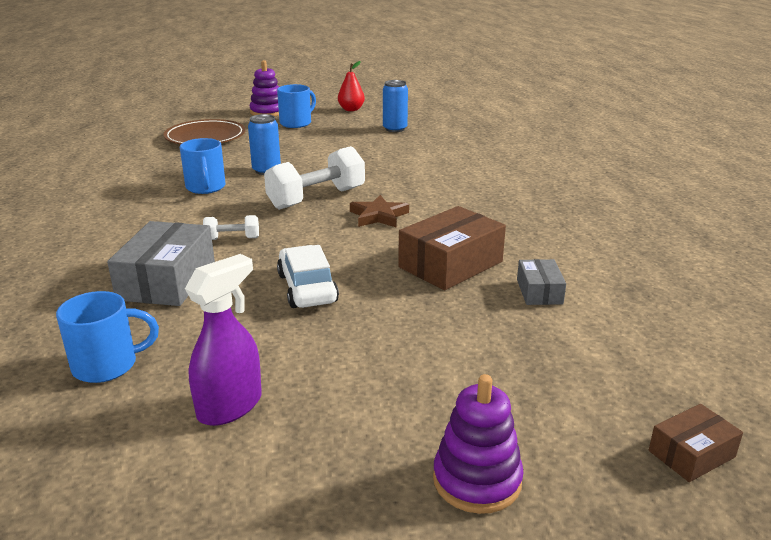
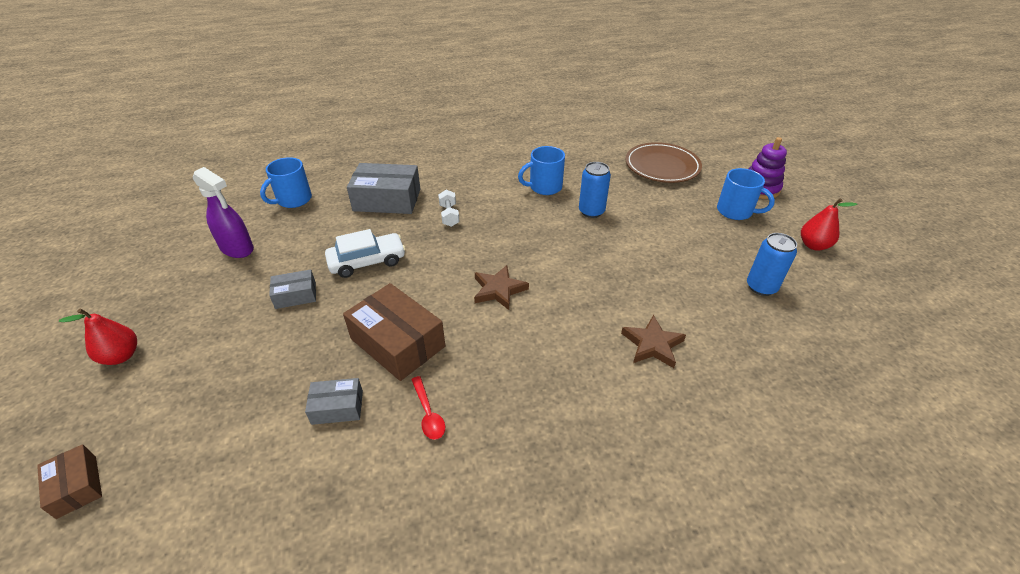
camera: 85 degrees right, 15 degrees up
(107, 365) = (293, 200): blue mug -> blue mug turned 60 degrees clockwise
(317, 198) = (532, 248): white dumbbell -> none
(363, 335) = (295, 295): none -> grey box
(454, 165) = (652, 344): none -> brown star
(477, 480) = (121, 356): purple stacking toy -> red pear
(537, 248) = (428, 413): none -> red spoon

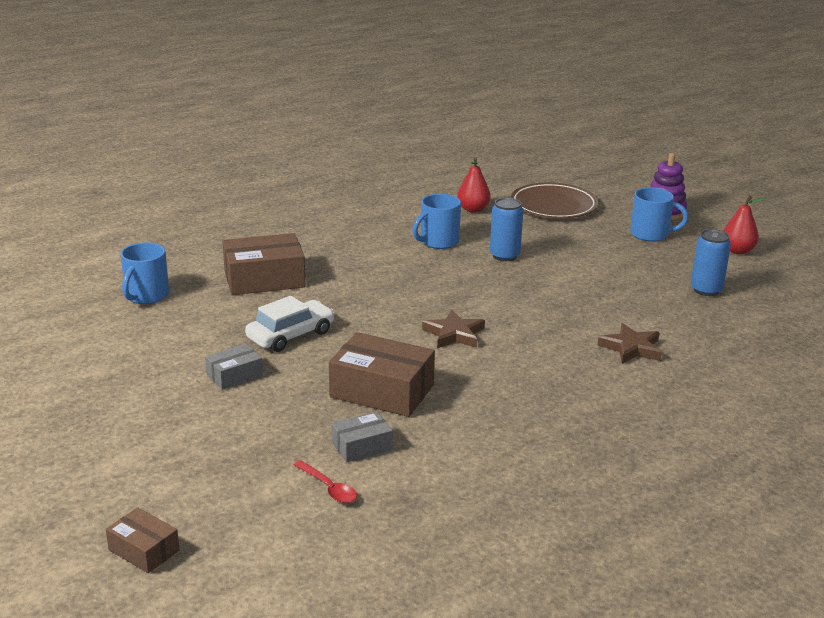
camera: 20 degrees left, 15 degrees down
(121, 356) = (80, 457): red pear -> red pear (473, 209)
(237, 249) = (122, 349): purple spray bottle -> none
(387, 200) = (264, 279): grey box -> brown box
(428, 413) = (456, 433): red spoon -> red spoon (328, 488)
(449, 215) = (350, 282): white dumbbell -> none

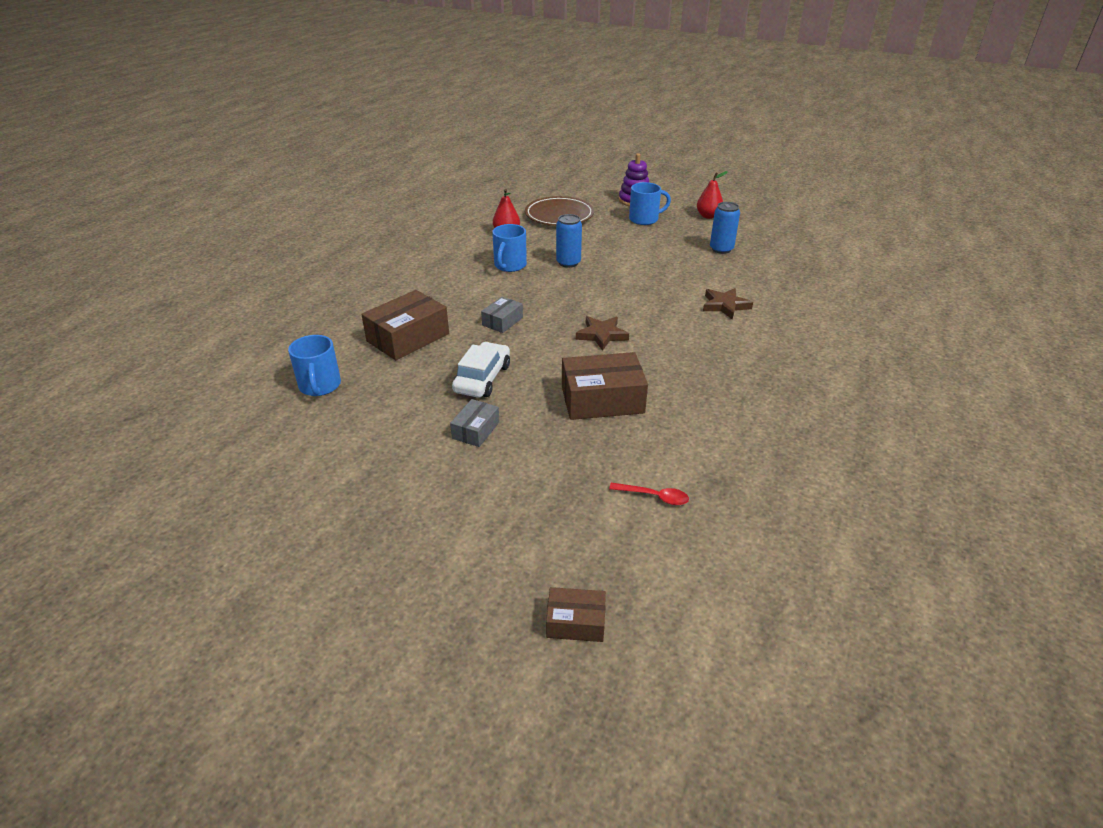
camera: 30 degrees left, 10 degrees up
(362, 446) = (638, 451): grey box -> grey box (502, 321)

